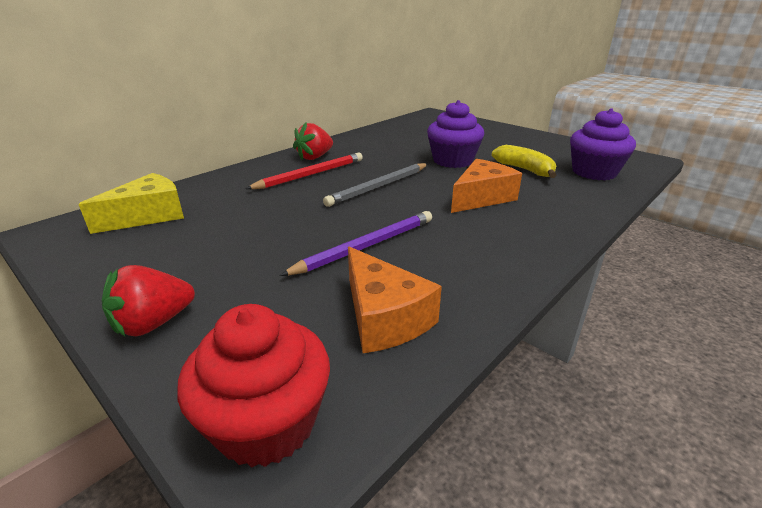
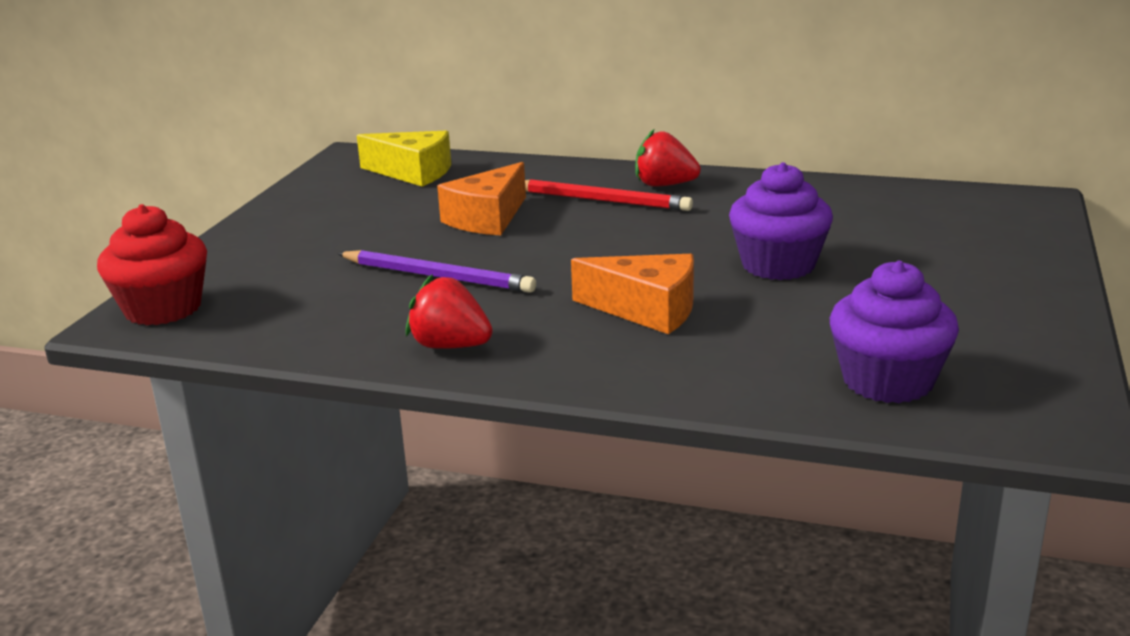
camera: 65 degrees right, 5 degrees down
(153, 323) = (248, 239): red strawberry -> red strawberry (450, 346)
(379, 187) = (608, 244): grey pencil -> none
(384, 317) = (310, 315): orange cheese -> orange cheese (487, 218)
(524, 170) = (813, 322): yellow banana -> none

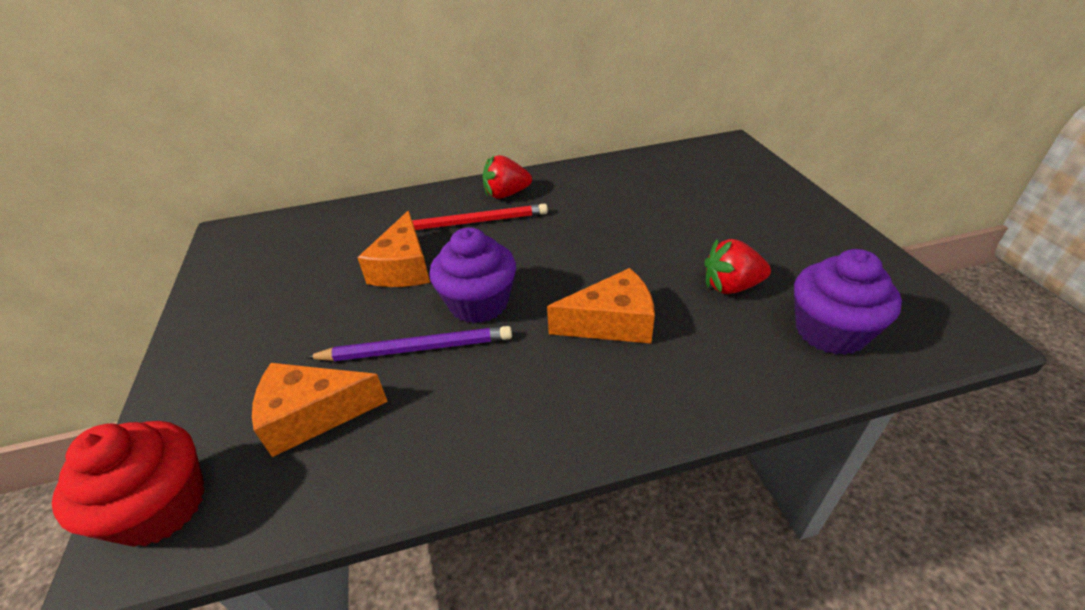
camera: 30 degrees left, 15 degrees up
(311, 292) = (313, 415): none -> orange cheese
(413, 172) = (299, 237): yellow cheese -> none
(450, 346) = (499, 432): red strawberry -> red strawberry (731, 286)
(778, 265) = (652, 245): purple cupcake -> purple cupcake (479, 303)

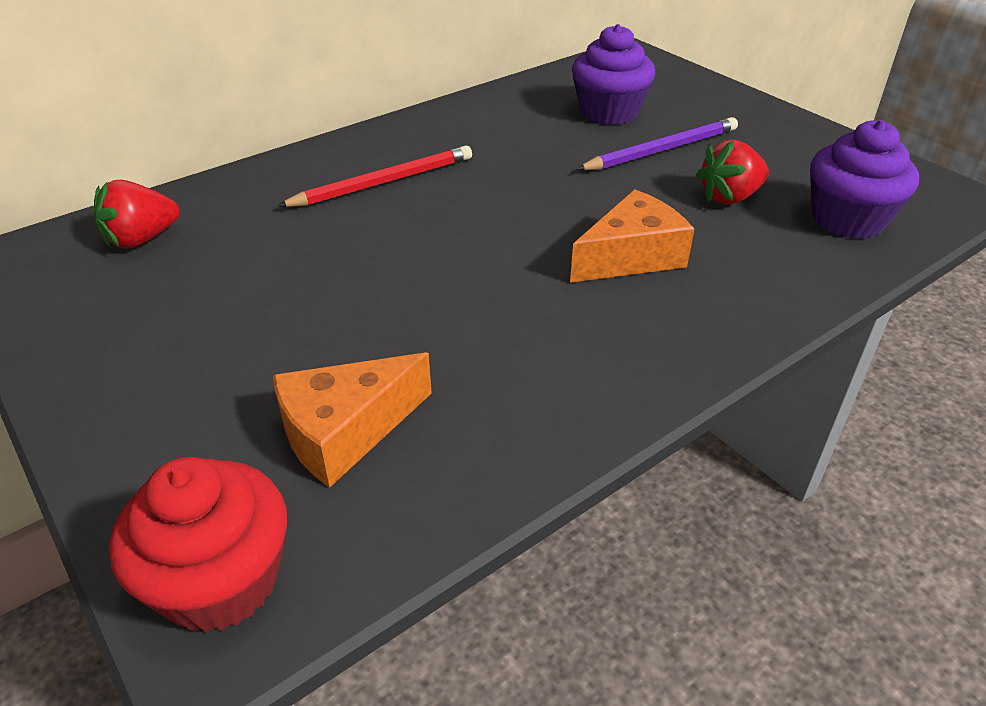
camera: 25 degrees left, 0 degrees up
(403, 267) = (328, 250): orange cheese -> none
(416, 348) = (421, 332): purple pencil -> purple pencil (661, 150)
(479, 303) = (461, 269): purple cupcake -> purple cupcake (609, 112)
(506, 194) = (400, 145): red strawberry -> red strawberry (141, 239)

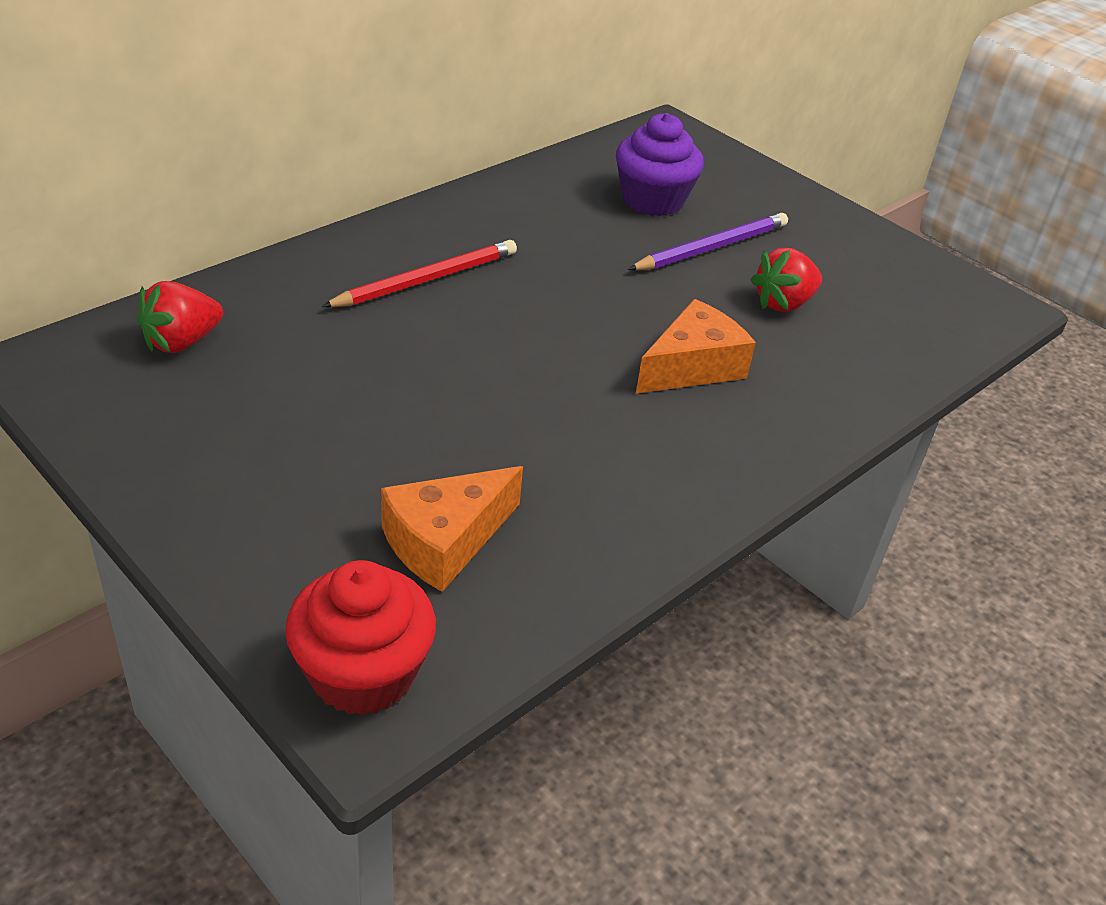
camera: 10 degrees left, 0 degrees up
(847, 219) = (898, 329): purple cupcake -> none

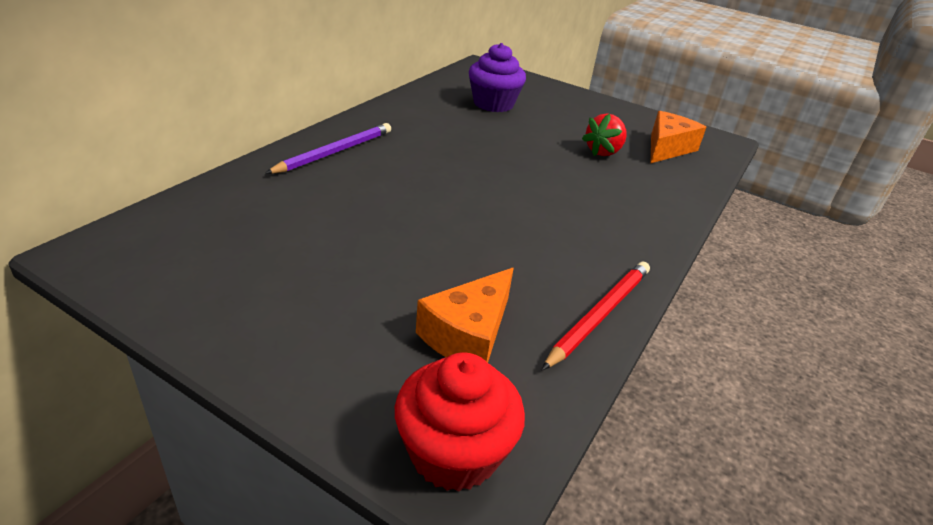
camera: 15 degrees left, 5 degrees down
(182, 342) = (204, 223): red strawberry -> none
(426, 279) = (371, 162): red pencil -> red pencil (599, 315)
(692, 367) = (571, 194): orange cheese -> orange cheese (667, 148)
(711, 247) = (543, 126): purple pencil -> purple pencil (334, 152)

